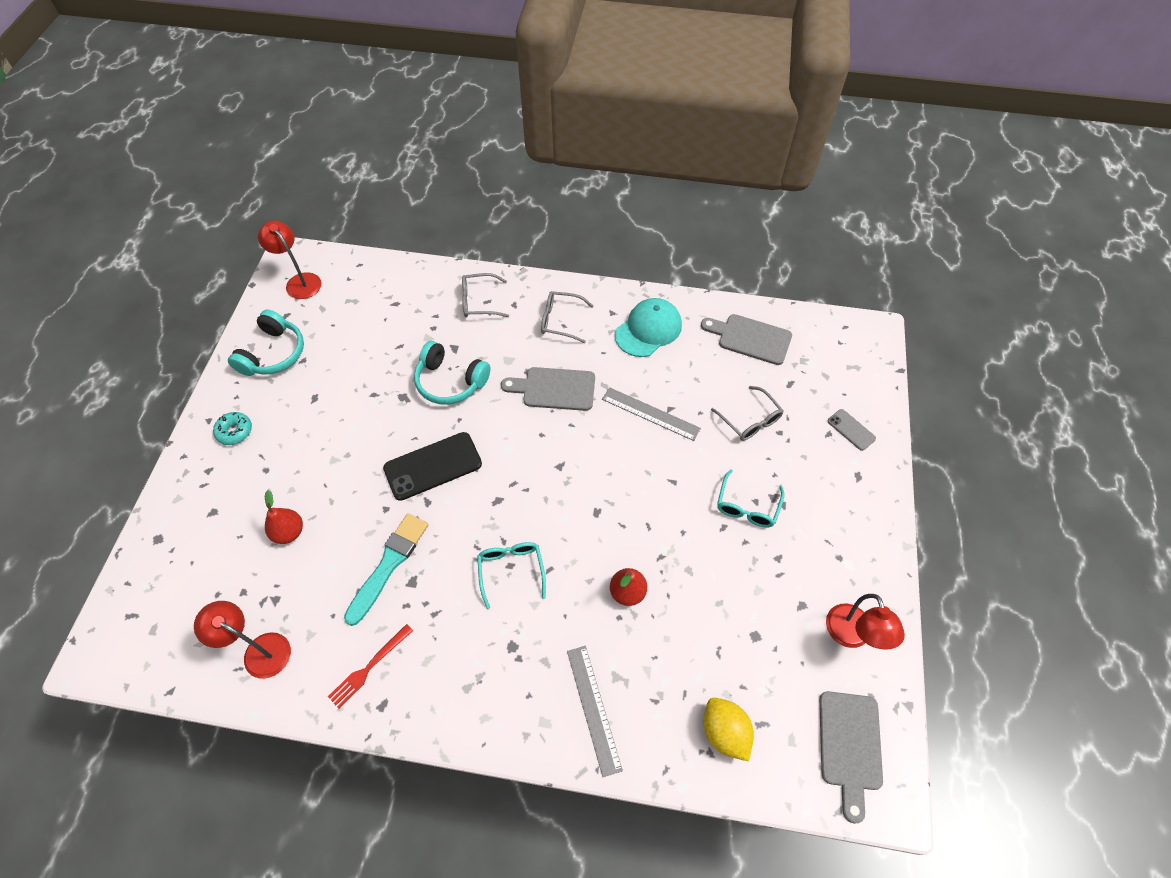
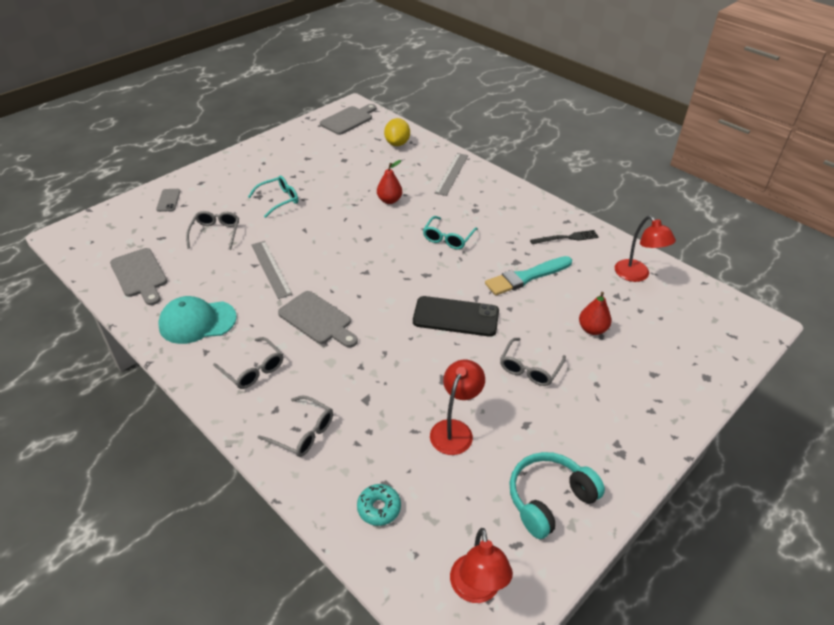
camera: 145 degrees left, 15 degrees down
(235, 431) = (616, 433): turquoise donut -> turquoise donut (379, 508)
(334, 450) = (529, 368): none -> grey glasses
(369, 667) = (566, 238): red fork -> black fork
(450, 382) = (394, 371): turquoise headphones -> none
(851, 636) = (299, 141): red lamp -> red lamp (455, 430)

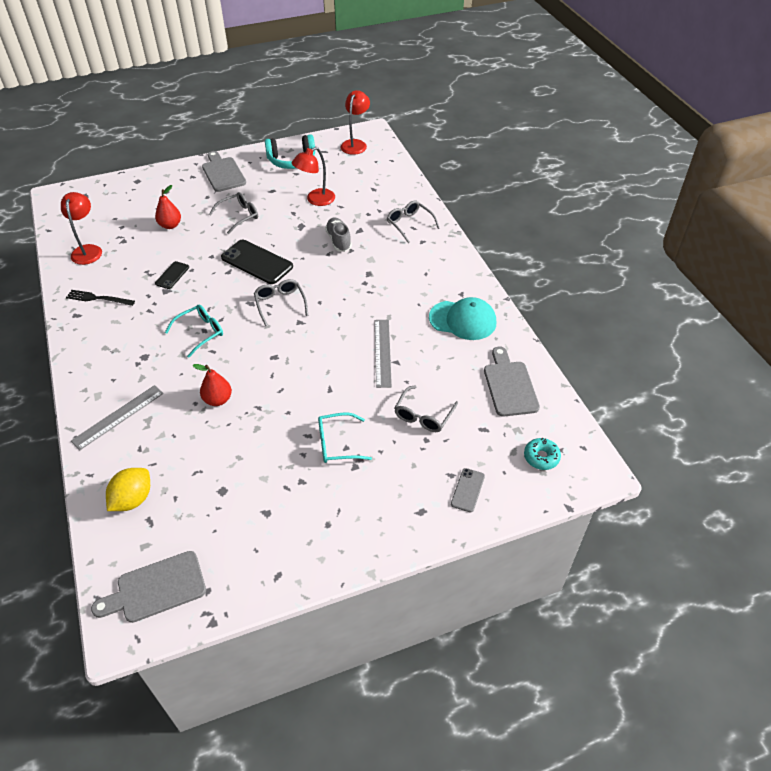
camera: 155 degrees left, 5 degrees up
(253, 369) = (428, 270): grey glasses -> grey glasses (280, 304)
(317, 319) = (364, 292): grey cutting board -> grey cutting board (223, 173)
(379, 508) = (383, 181): turquoise donut -> turquoise donut (541, 457)
(383, 374) = (338, 241): none -> grey shoe
(526, 277) = (172, 275): turquoise brush -> black phone

